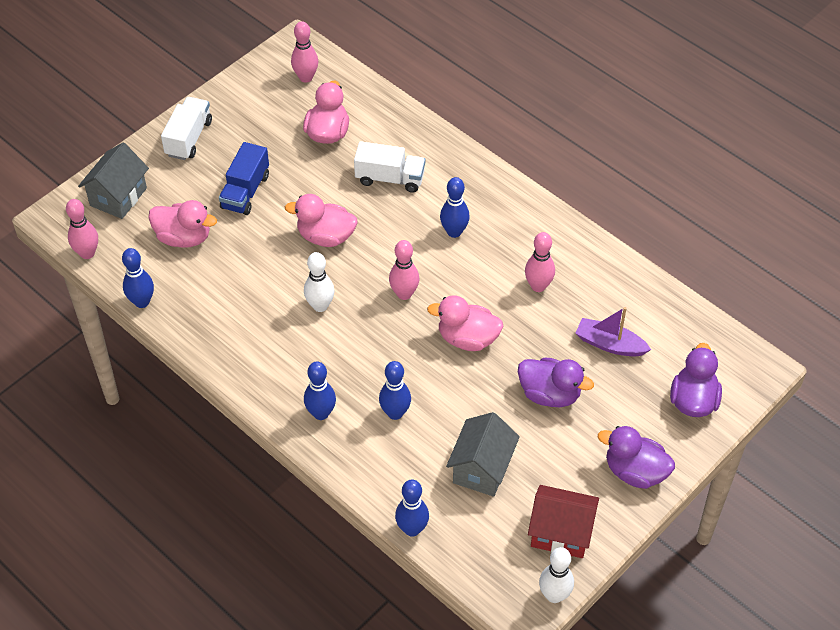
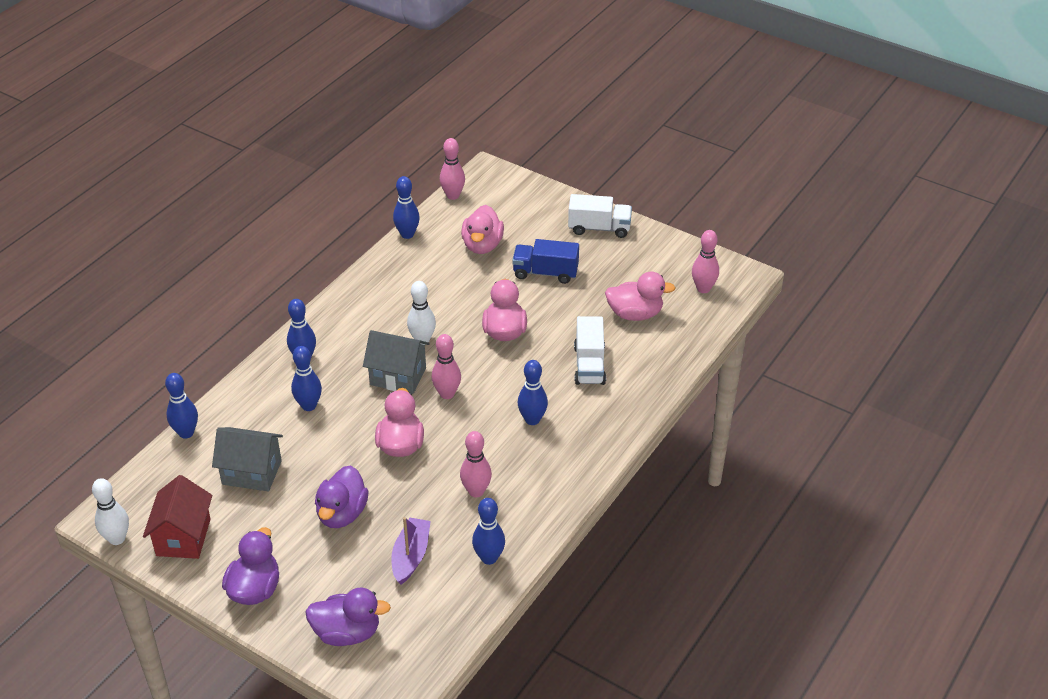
camera: 80 degrees right, 10 degrees down
(118, 197) = (519, 200): grey house -> grey house (398, 376)
(619, 286) = (489, 558): none -> blue bowling pin

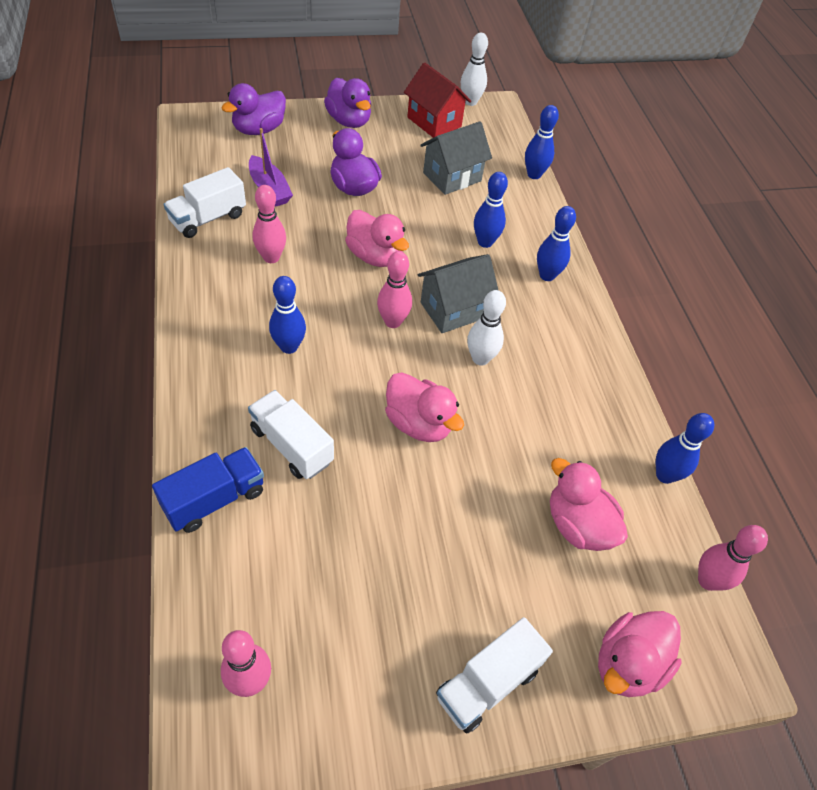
camera: 130 degrees right, 10 degrees up
(489, 558) = (208, 218): blue bowling pin -> white truck
(545, 273) = (467, 540): blue truck -> blue truck (214, 499)
(635, 314) = (303, 558): pink duck -> pink duck (628, 664)

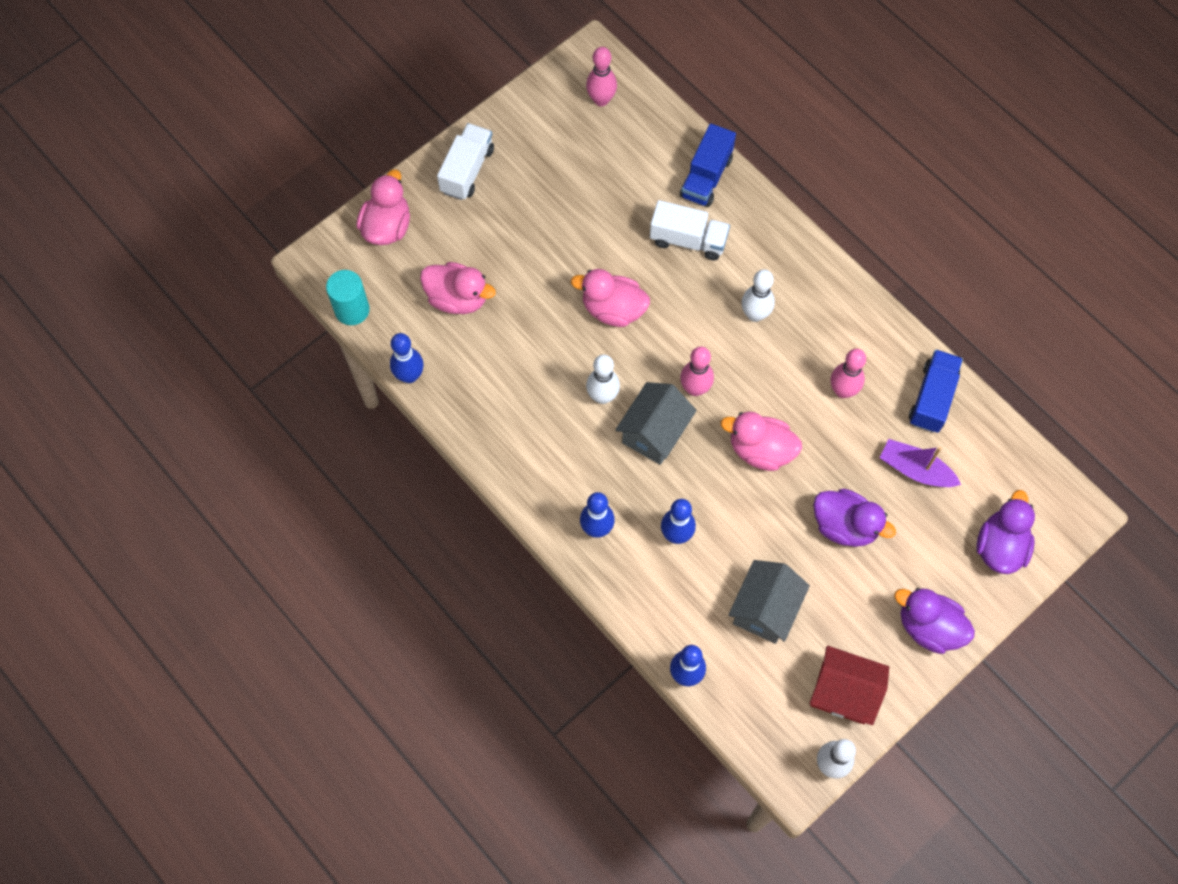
camera: 155 degrees right, 15 degrees up
(208, 218) = (932, 398): white truck -> blue truck
(289, 347) = (755, 314): blue bowling pin -> white bowling pin
(708, 580) = (352, 310): pink bowling pin -> turquoise cylinder

